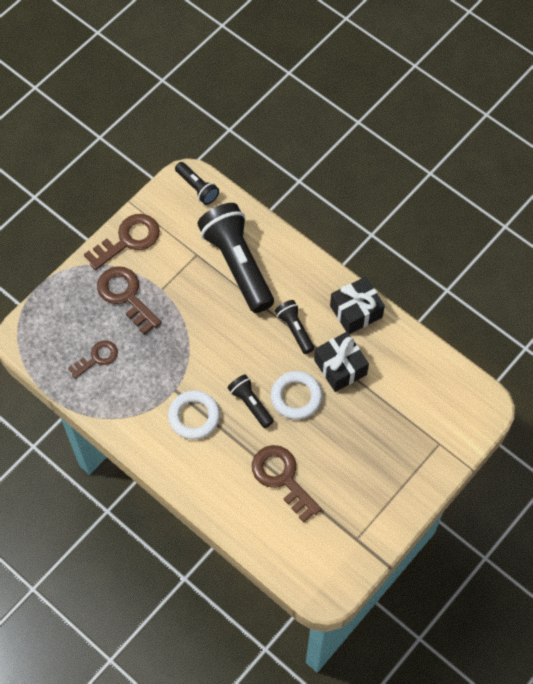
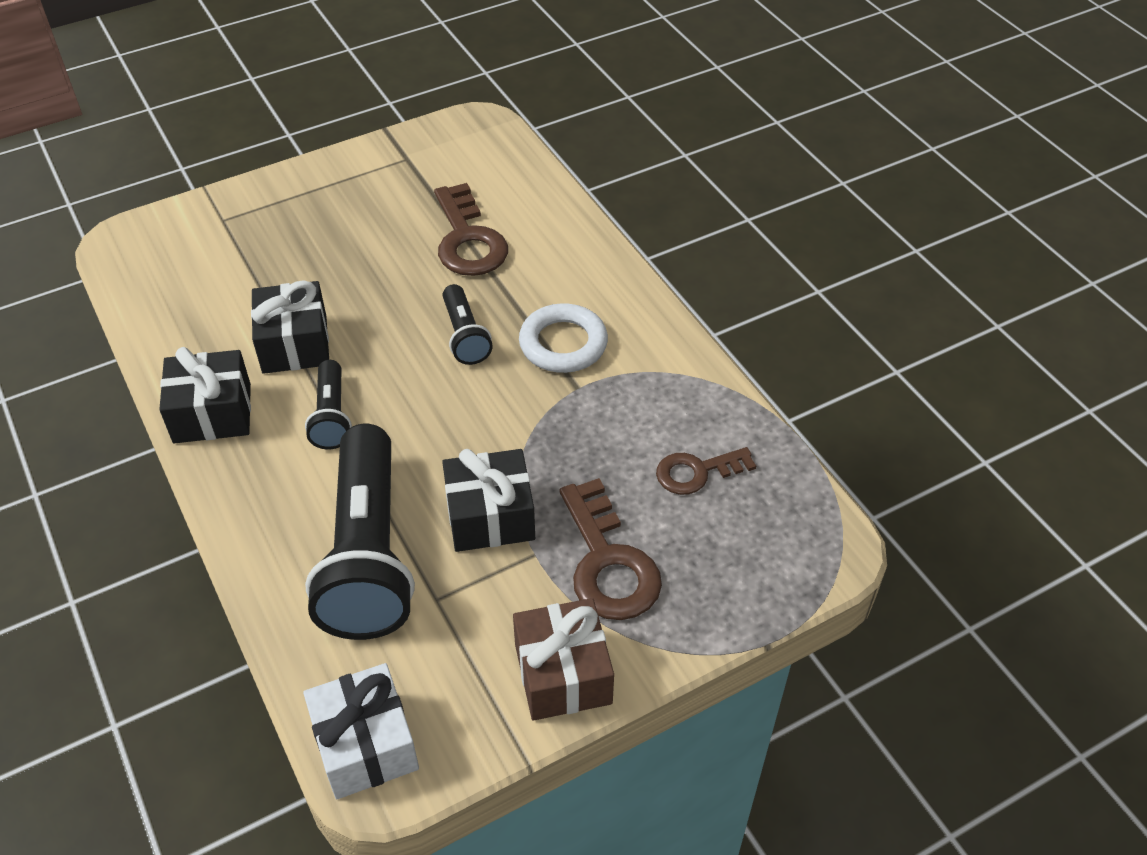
camera: 160 degrees left, 15 degrees down
(128, 240) = (563, 673): brown key -> brown gift
(190, 301) = (490, 516): none -> black gift
(197, 188) = (365, 744): black flashlight -> white gift
(296, 397) = (389, 325): white ring -> none

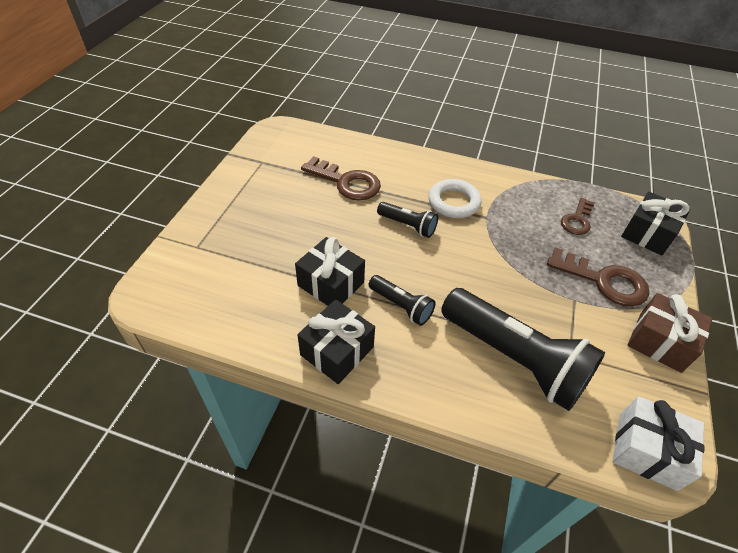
camera: 45 degrees left, 0 degrees up
(490, 516) = (535, 298): black gift -> black gift (647, 234)

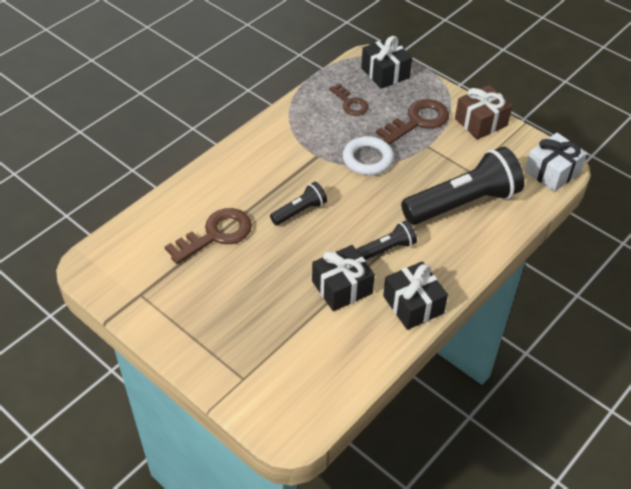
camera: 65 degrees left, 0 degrees up
(453, 202) = (287, 169): white ring -> white ring (367, 159)

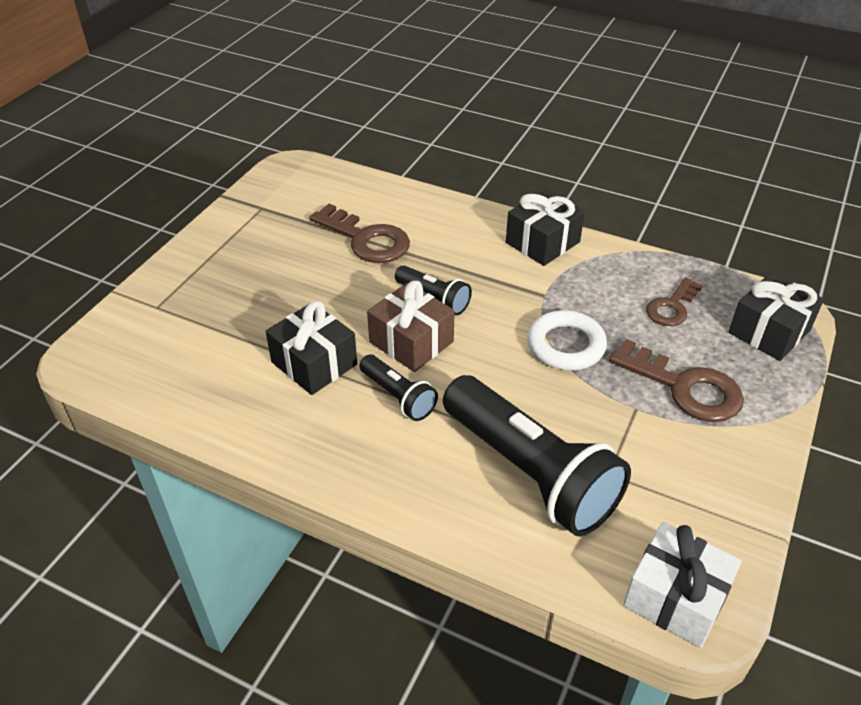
camera: 75 degrees right, 5 degrees down
(413, 305) = (302, 442): black gift -> black gift (542, 242)
(481, 122) = (738, 470): brown gift -> brown gift (411, 342)

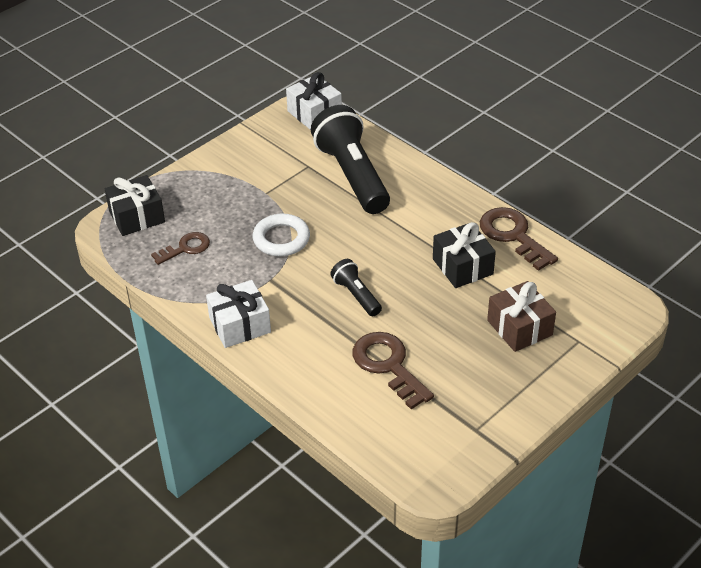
camera: 160 degrees left, 0 degrees up
(398, 397) = (412, 232): black flashlight -> none
(411, 342) = (388, 266): brown gift -> brown gift (519, 328)
(542, 242) = (240, 325): black gift -> white gift
(685, 387) = (225, 197): brown key -> brown key (513, 235)

